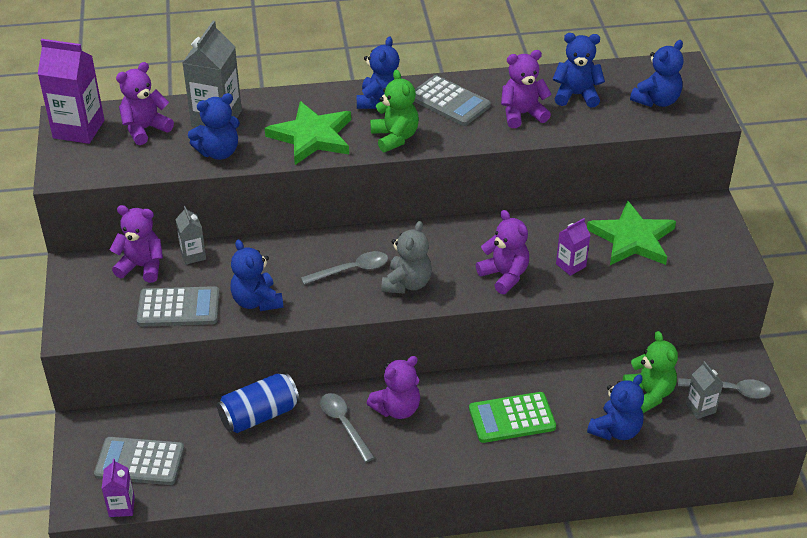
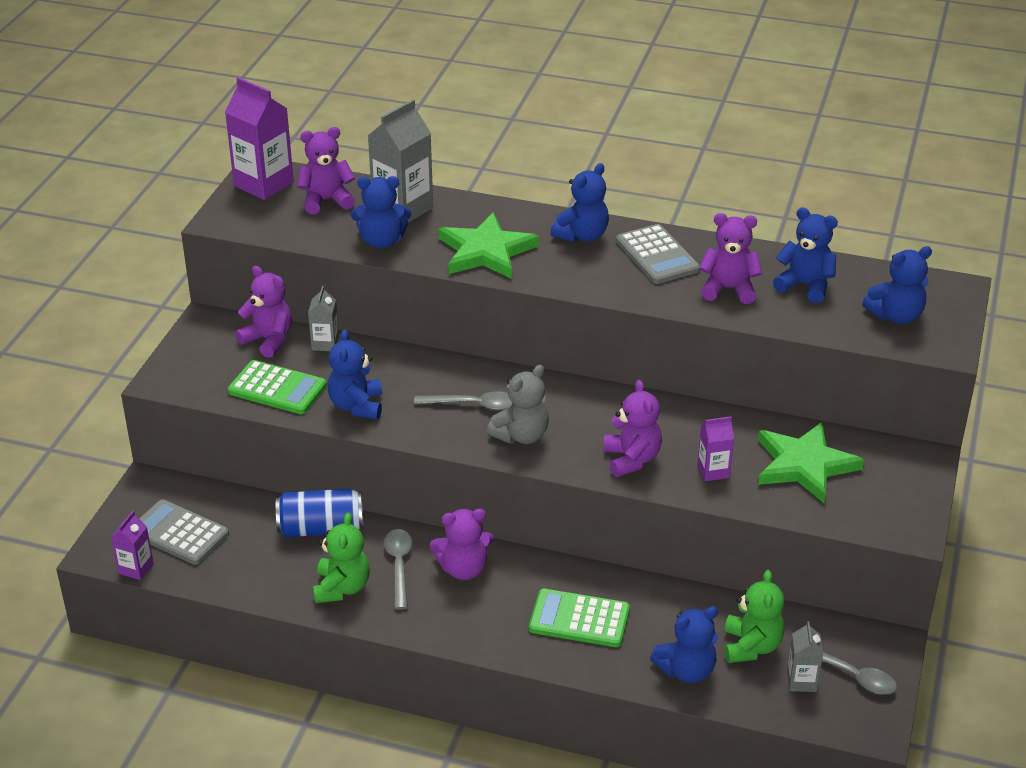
camera: 25 degrees right, 5 degrees down
(178, 307) = (277, 388): grey calculator -> green calculator
(395, 137) = (571, 275): green teddy bear -> green teddy bear (342, 588)

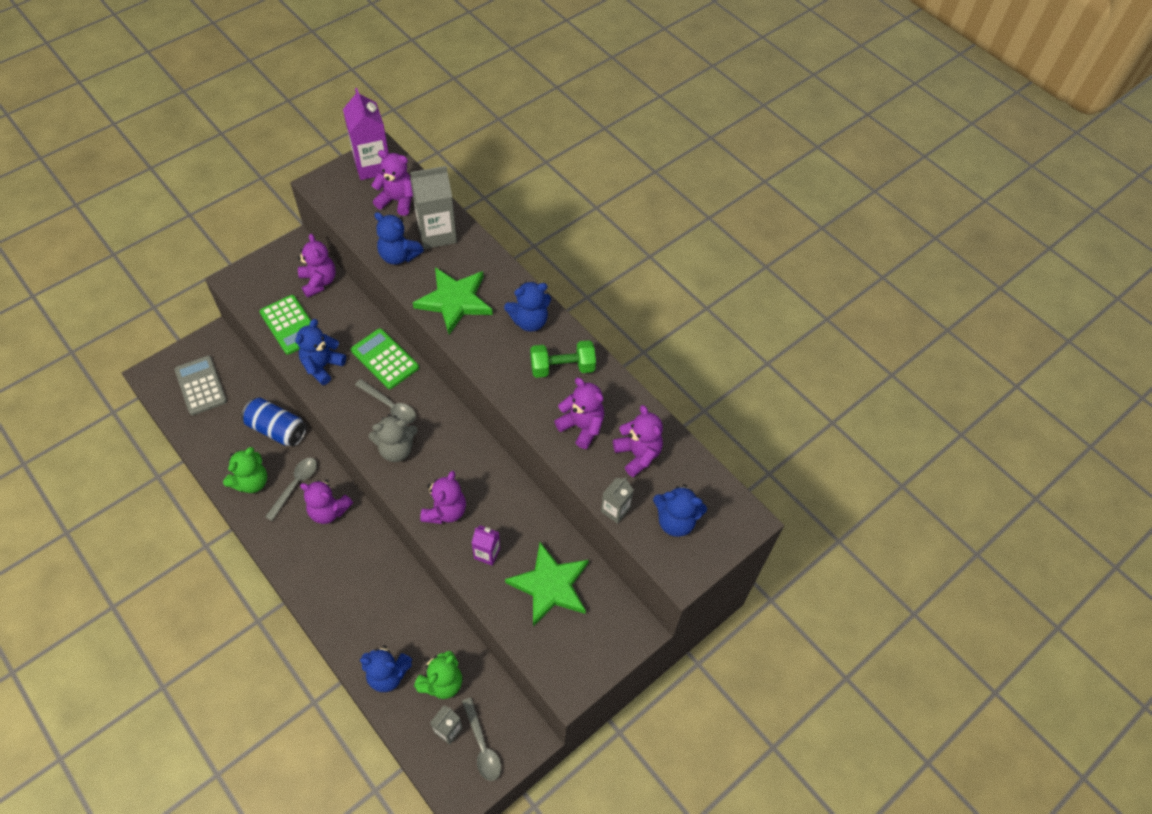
camera: 30 degrees right, 20 degrees up
(136, 568) = (159, 398): purple carton -> none
(325, 344) = (348, 303): grey carton -> grey carton (615, 510)
(579, 619) = (360, 593): green calculator -> green calculator (385, 359)
(657, 255) = (562, 367): grey calculator -> green dumbbell
(805, 286) = (638, 454): blue teddy bear -> purple teddy bear

